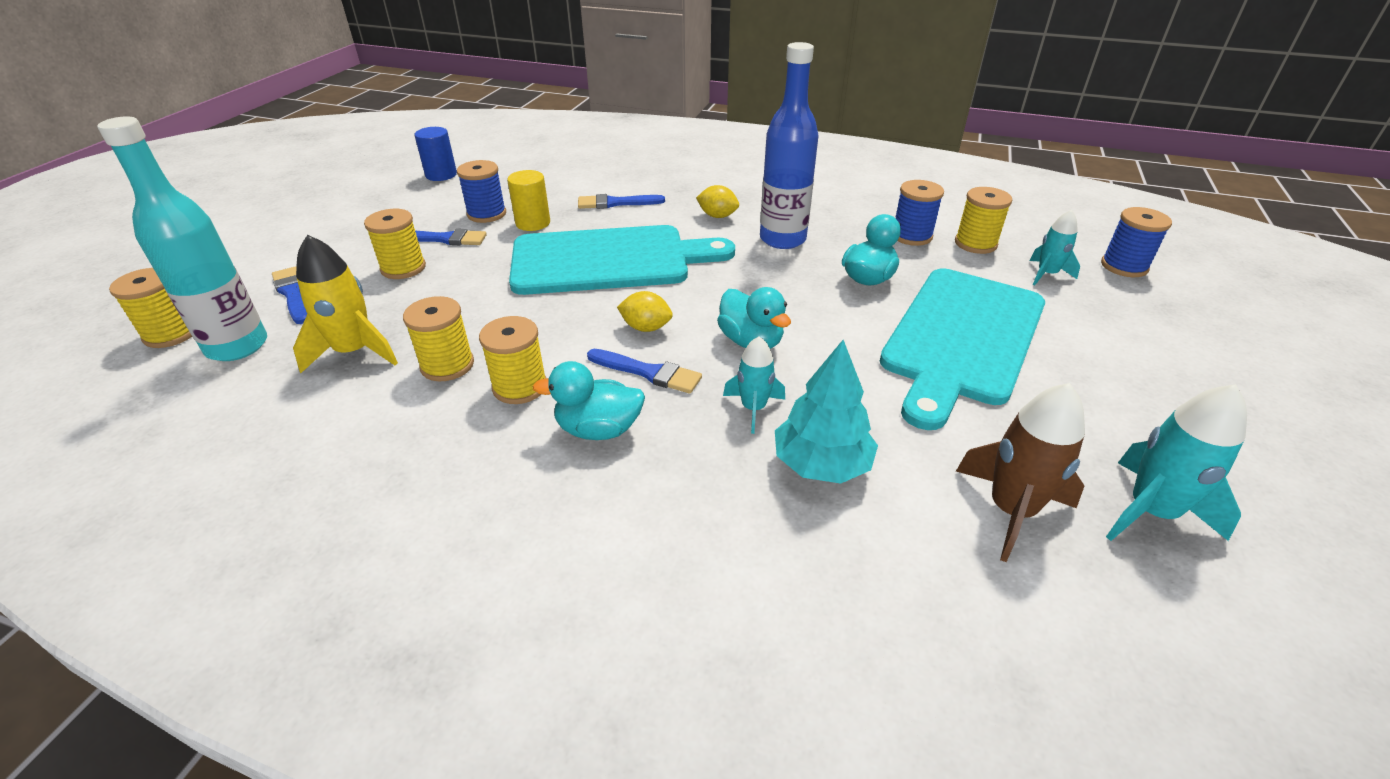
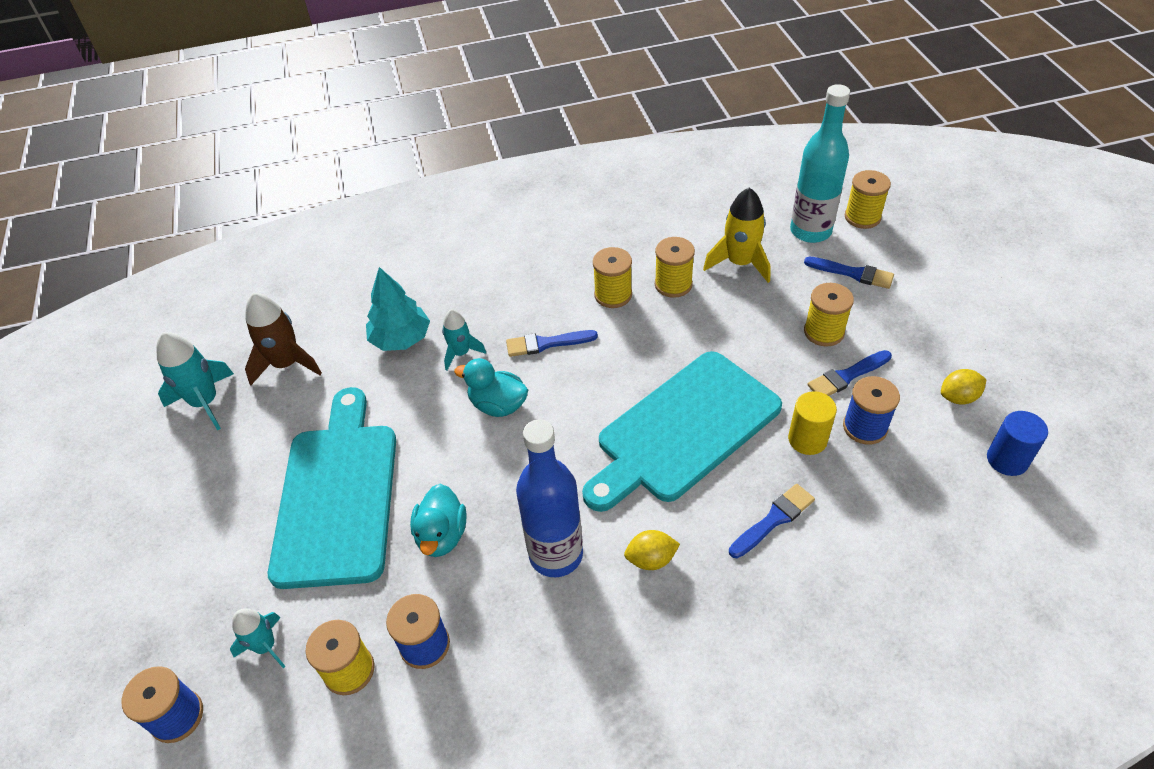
camera: 150 degrees right, 10 degrees up
(598, 429) = (540, 295): turquoise duck -> none
(646, 328) = (582, 377): yellow lemon -> yellow lemon (958, 397)

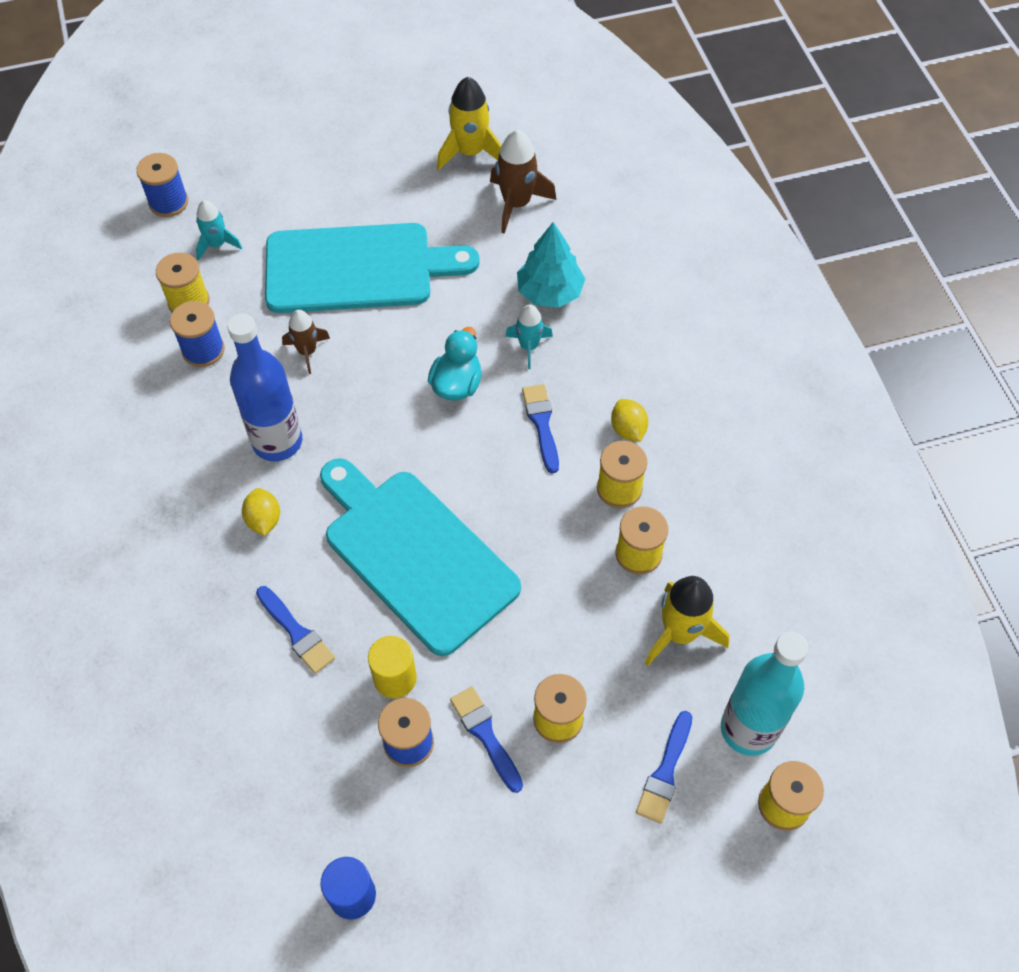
camera: 85 degrees right, 10 degrees up
(205, 402) = (470, 152): turquoise rocket -> yellow rocket
(442, 535) = (307, 351): turquoise duck -> brown rocket
(958, 397) = (447, 861): yellow lemon -> yellow lemon (628, 429)

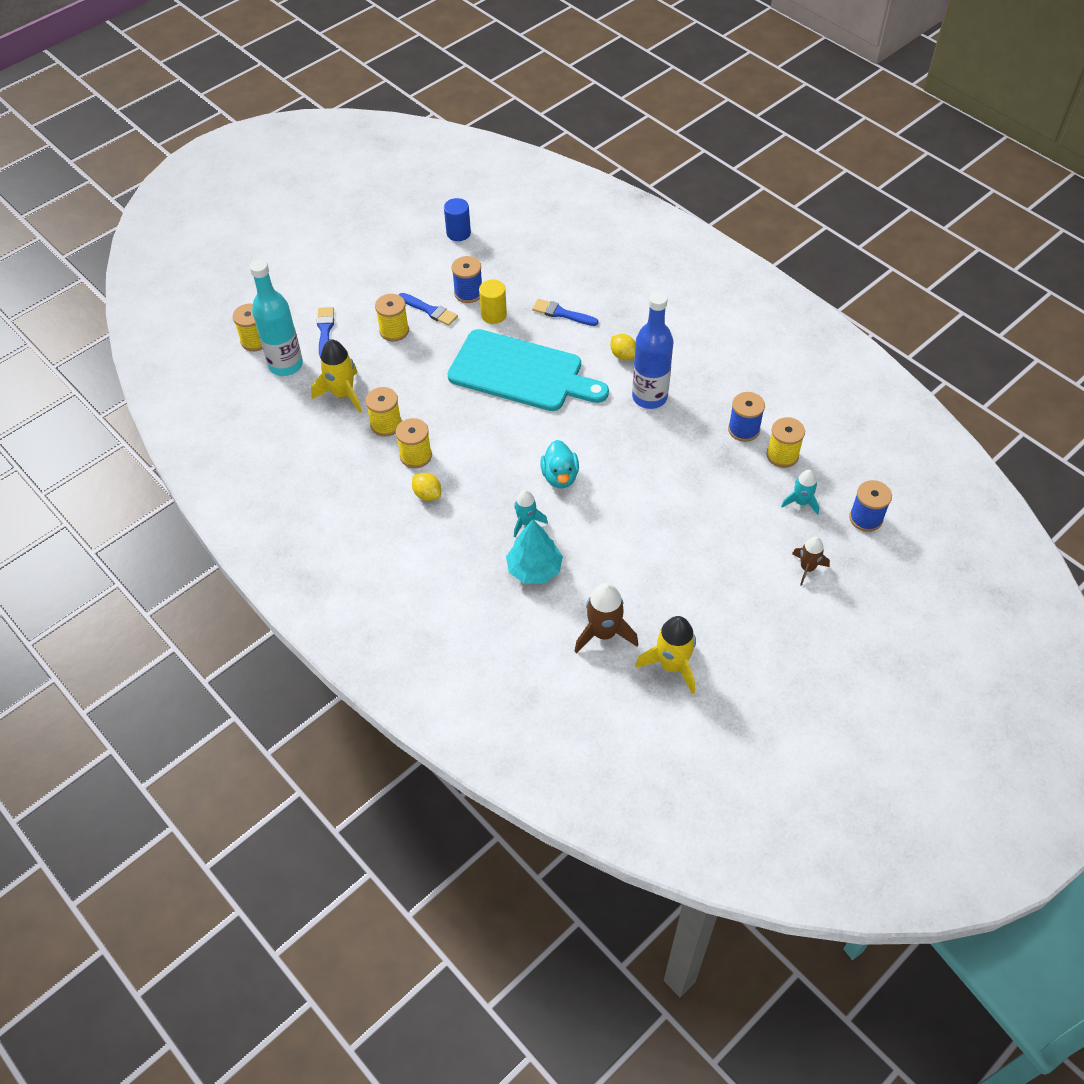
camera: 155 degrees right, 5 degrees down
(307, 351) = (675, 456): brown rocket -> brown rocket (807, 568)
(357, 269) = (687, 527): turquoise cutting board -> none
(541, 424) = (487, 474): blue brush -> none

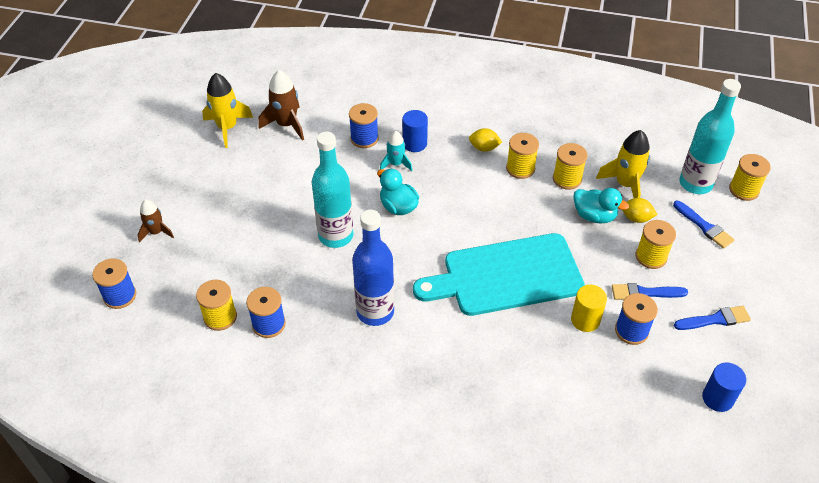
camera: 145 degrees right, 5 degrees down
(400, 382) = (594, 216): none -> turquoise duck
(489, 535) = (414, 144): none -> blue cylinder
(534, 569) = (364, 138): turquoise tree -> blue spool
(562, 313) = (525, 357): blue brush -> blue brush (715, 319)
(623, 355) = (431, 342): yellow lemon -> yellow lemon (636, 218)
(637, 477) = (335, 236): none -> turquoise bottle
(801, 502) = (184, 282): turquoise rocket -> none

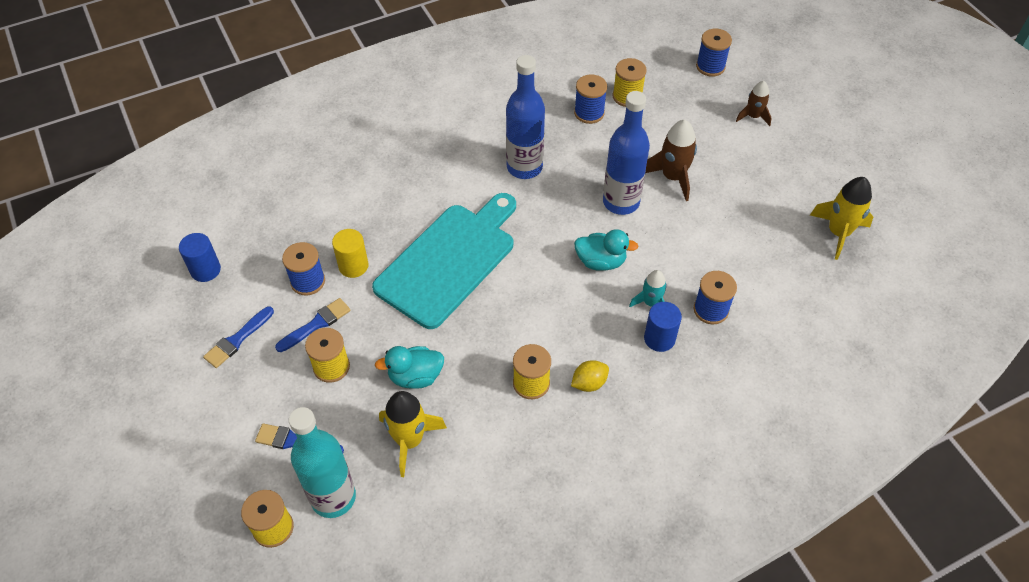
camera: 140 degrees right, 5 degrees up
(286, 125) = (796, 273): brown rocket -> brown rocket (672, 177)
(335, 236) = (621, 202): turquoise bottle -> blue bottle
(567, 179) = (474, 403): yellow spool -> none
(636, 218) = (372, 403): yellow lemon -> none

